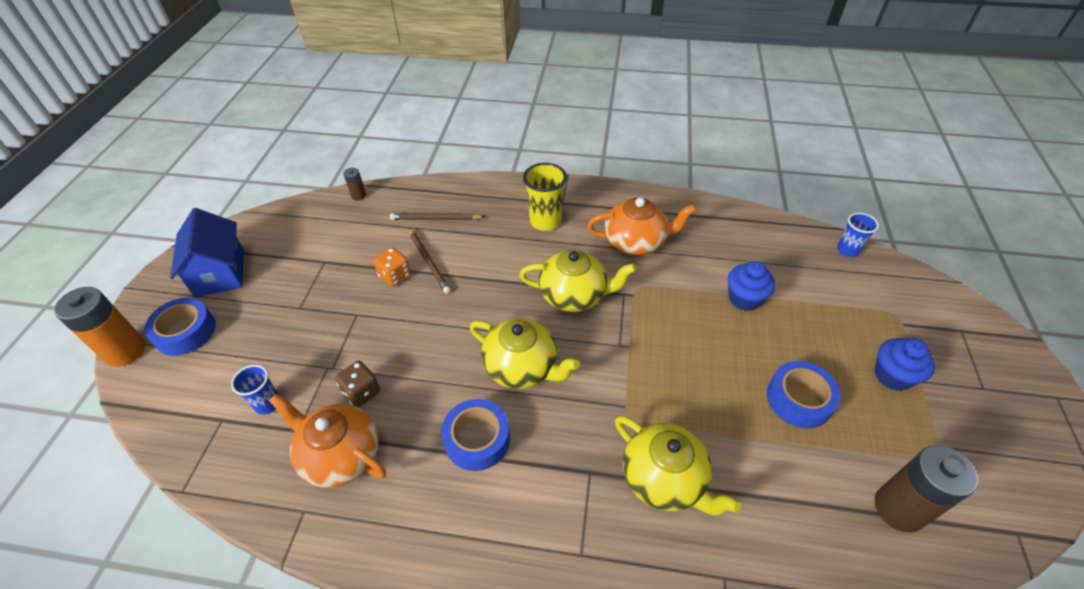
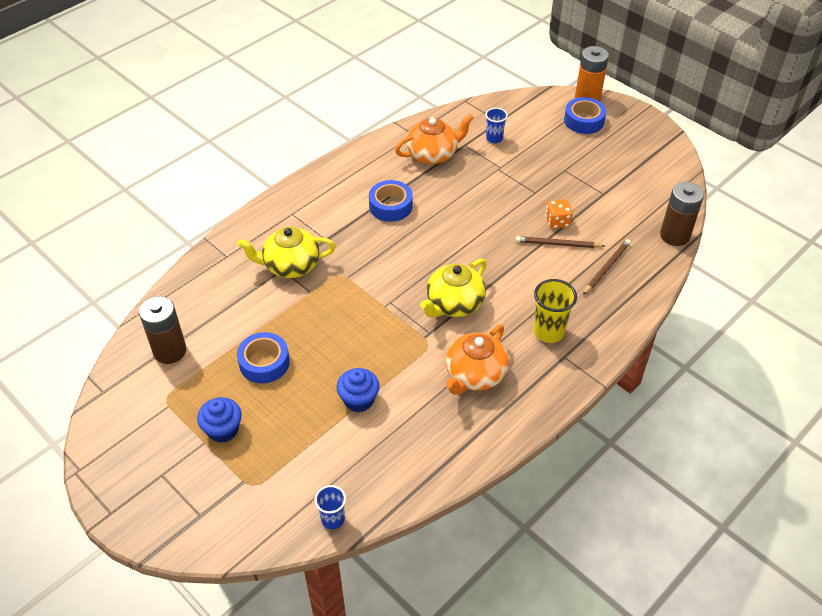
camera: 125 degrees right, 0 degrees up
(220, 273) = (632, 145): blue house -> none
(358, 195) = (674, 235): brown battery -> brown battery, size x2.08
(362, 392) = (468, 174): brown dice -> none
(522, 367) = (419, 246): yellow teapot -> none

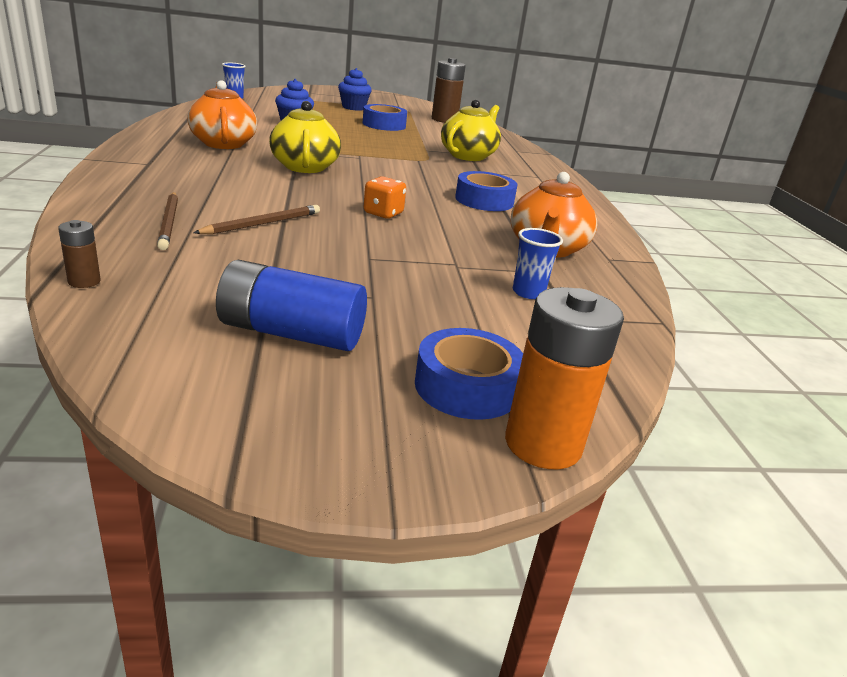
camera: 125 degrees right, 20 degrees down
(548, 332) = (184, 171): yellow cup -> none
(557, 222) = (293, 241): orange dice -> orange dice (383, 213)
(617, 169) = (291, 333): none -> blue battery
(674, 235) = (84, 281): brown battery -> brown battery, size x0.48

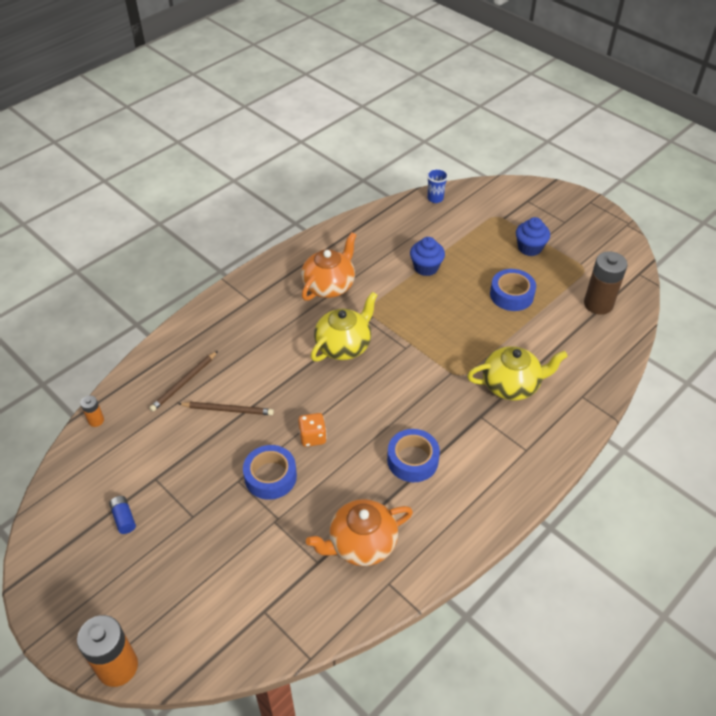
camera: 55 degrees right, 20 degrees up
(84, 281) = (96, 420): brown battery -> orange battery
(291, 333) = (124, 518): blue battery -> blue battery, size x0.48
(467, 387) = (140, 611): blue tape -> blue tape (270, 476)
(528, 292) = (276, 574): blue cup -> none

